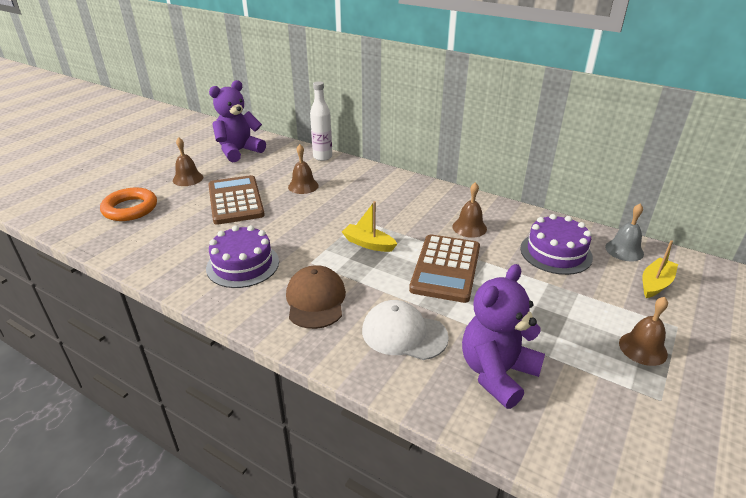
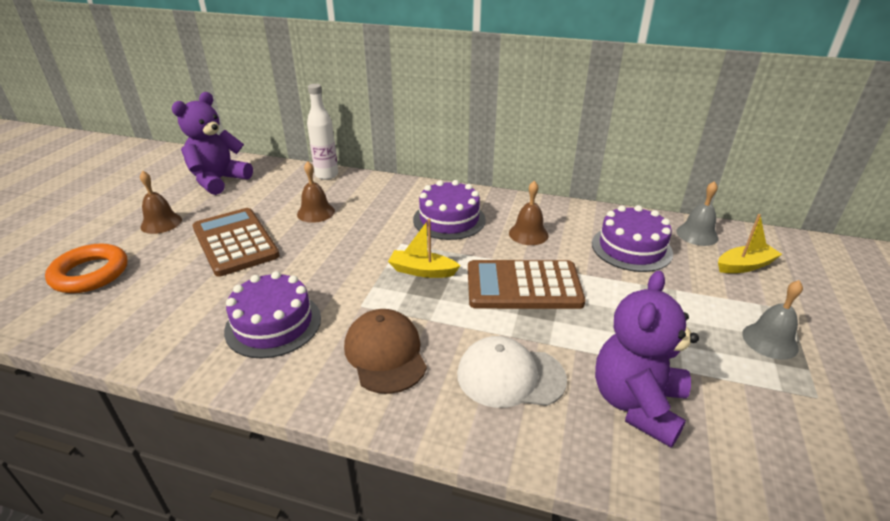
camera: 15 degrees left, 0 degrees up
(407, 206) = (449, 219): none -> purple cake
(445, 268) = (523, 286): brown calculator -> brown calculator turned 90 degrees clockwise
(643, 348) = (770, 341): brown bell -> grey bell
(655, 283) = (744, 266): yellow boat -> yellow boat turned 45 degrees clockwise

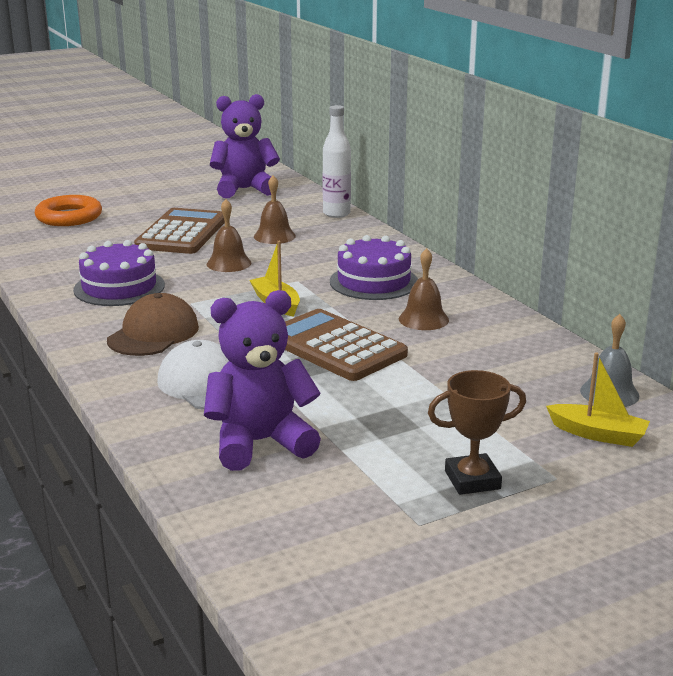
camera: 45 degrees right, 10 degrees down
(161, 223) = (157, 203): brown bell -> brown bell (229, 263)
(631, 248) = (503, 370): purple cake -> none
(770, 341) = (472, 480): grey bell -> brown trophy

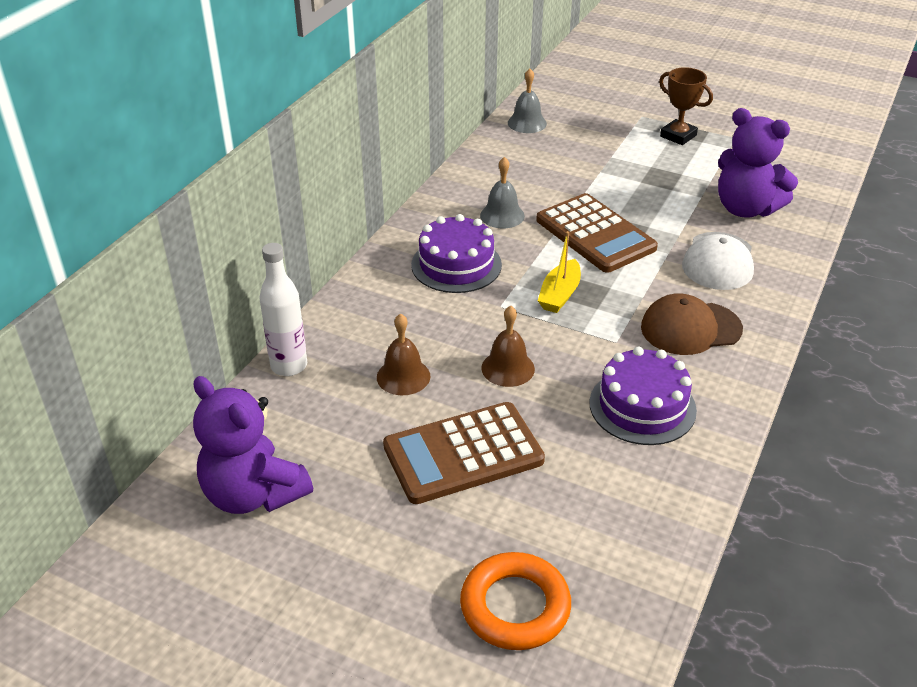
camera: 125 degrees left, 15 degrees up
(335, 347) = (595, 234): brown calculator -> brown calculator turned 45 degrees counterclockwise
(423, 319) = (502, 215): brown bell -> grey bell
(598, 434) = (581, 116): yellow boat -> none

